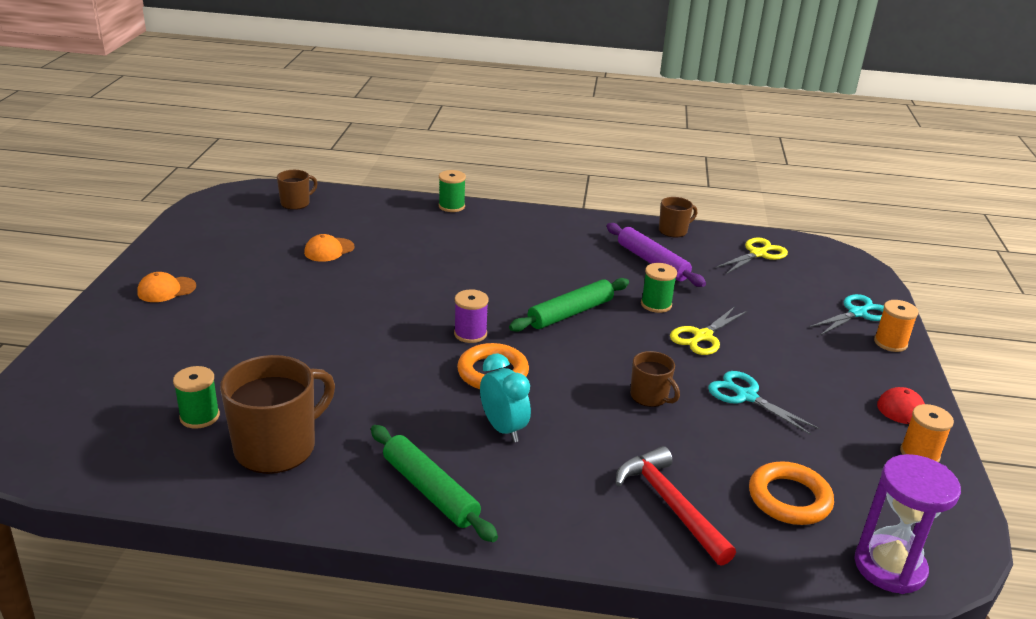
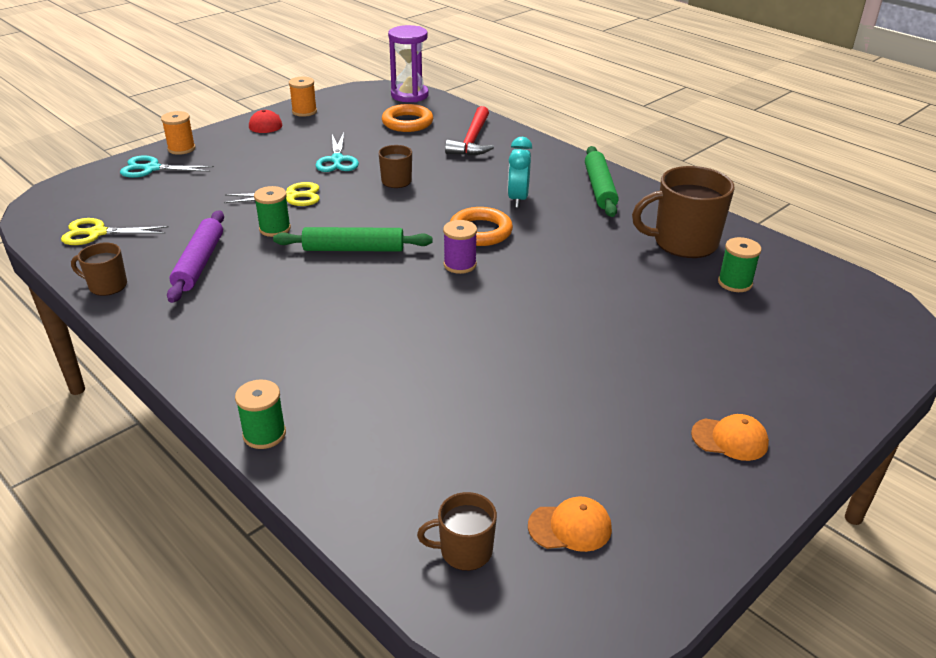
camera: 140 degrees left, 5 degrees up
(329, 250) = (496, 422): orange cap -> orange cap (570, 527)

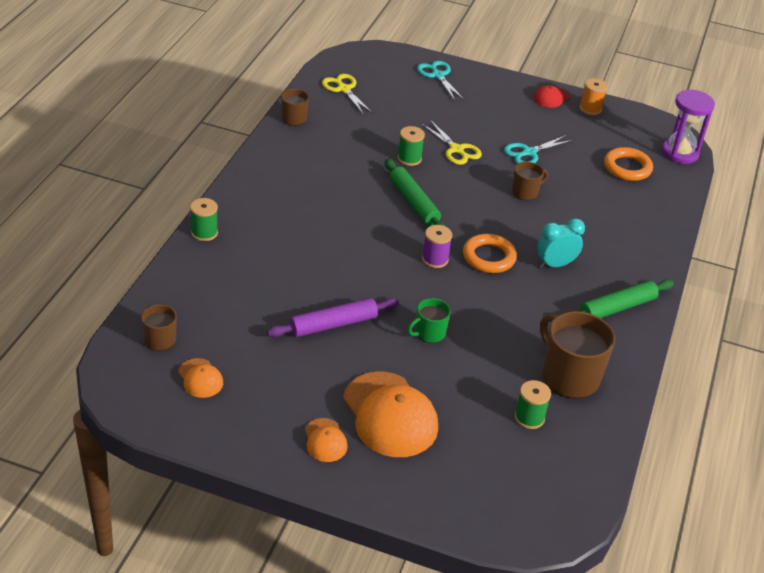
camera: 60 degrees right, 5 degrees up
(181, 149) = (476, 76): orange spool -> none
(199, 263) = (344, 143): purple rolling pin -> purple rolling pin (333, 324)
(472, 140) = (631, 212): red hammer -> none
(578, 305) = (429, 333): none -> green mug
(701, 373) = (390, 415): none -> orange cap

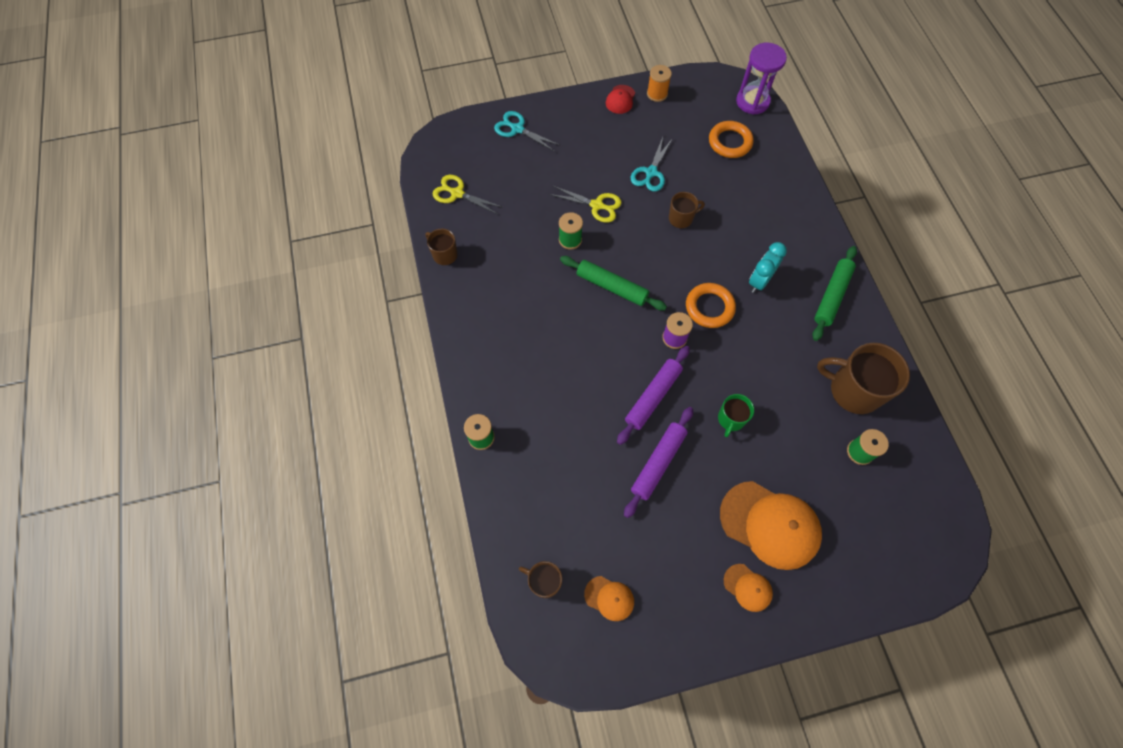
camera: 30 degrees left, 25 degrees up
(374, 284) = (653, 397): none -> purple rolling pin
(525, 192) = (681, 218): brown mug -> brown mug turned 45 degrees clockwise

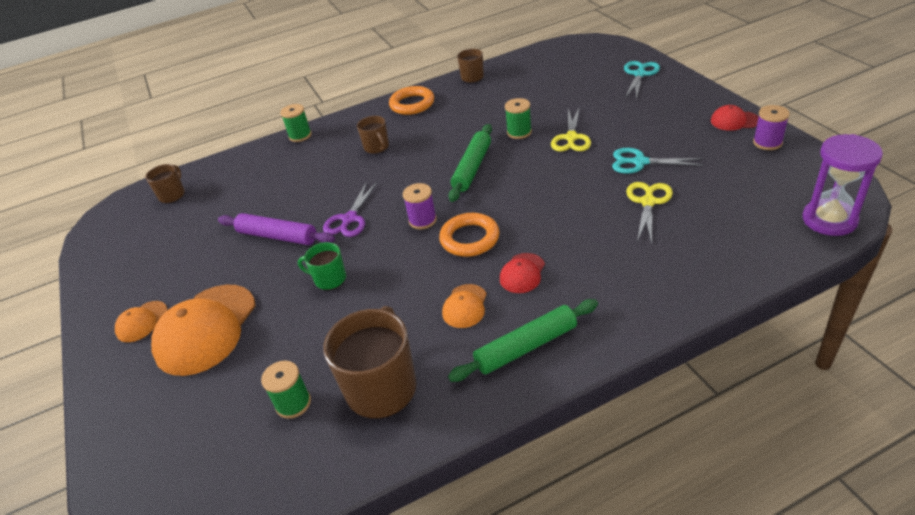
camera: 85 degrees right, 25 degrees down
(457, 193) = (541, 66): yellow scissors -> yellow scissors (648, 202)
(609, 598) = (151, 232): orange cap -> orange cap (465, 306)
(653, 397) = (349, 219): purple rolling pin -> purple scissors
(657, 94) = (767, 142): orange spool -> purple spool
(681, 218) = (586, 195): brown mug -> brown mug (377, 147)
(730, 142) = (735, 212): orange ring -> orange ring (412, 104)
(759, 281) = (522, 273): turquoise clock -> red cap
(831, 296) = (526, 347): green rolling pin -> green rolling pin turned 45 degrees counterclockwise

